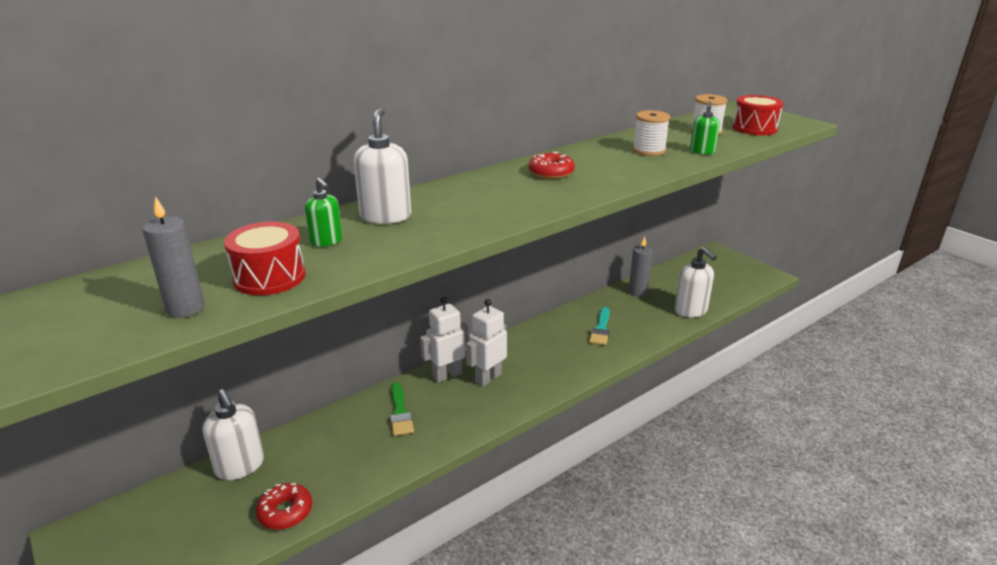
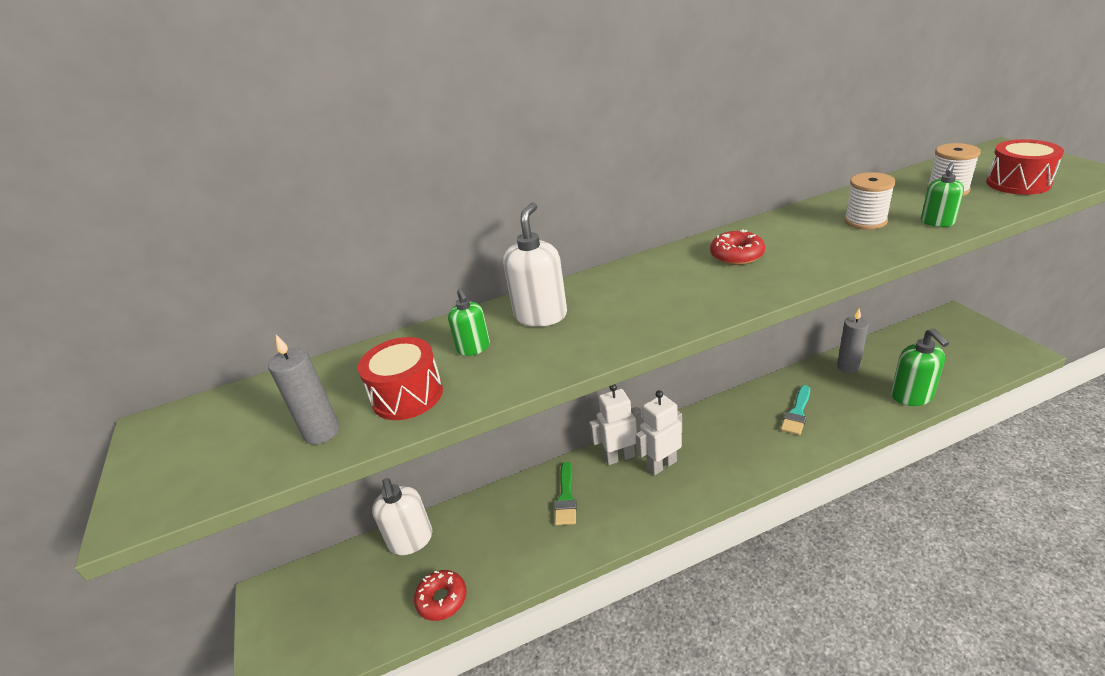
camera: 20 degrees right, 5 degrees up
(691, 310) = (912, 396): white soap dispenser -> green soap dispenser

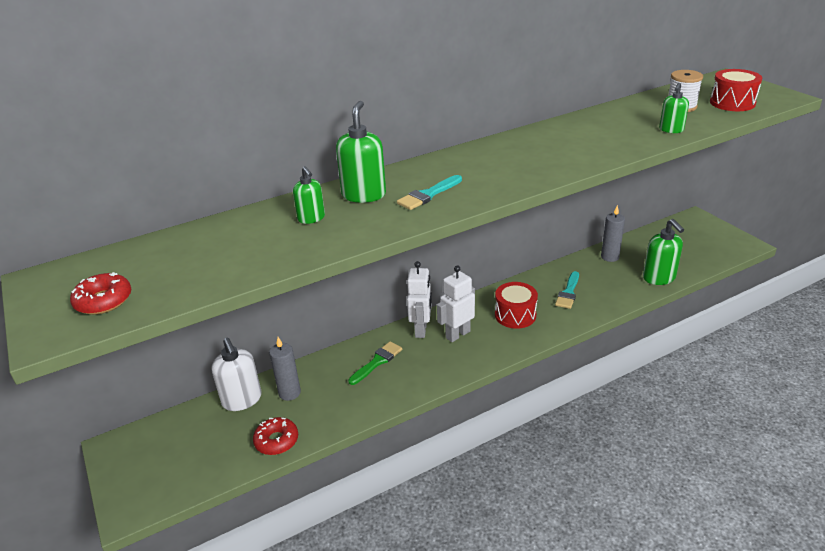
camera: 10 degrees left, 0 degrees up
(322, 432) = (195, 277): grey candle -> grey candle (289, 393)
(407, 395) = (262, 251): red drum -> red drum (515, 315)
(540, 315) = (364, 195): white soap dispenser -> green soap dispenser
(566, 498) = (377, 362): green brush -> green brush turned 135 degrees counterclockwise
(618, 316) = (428, 195): none -> turquoise brush
(619, 457) = (421, 330): white robot -> white robot turned 120 degrees clockwise
(736, 255) = (519, 152): red donut -> red donut (103, 301)
(865, 221) = (618, 128): white spool -> none

